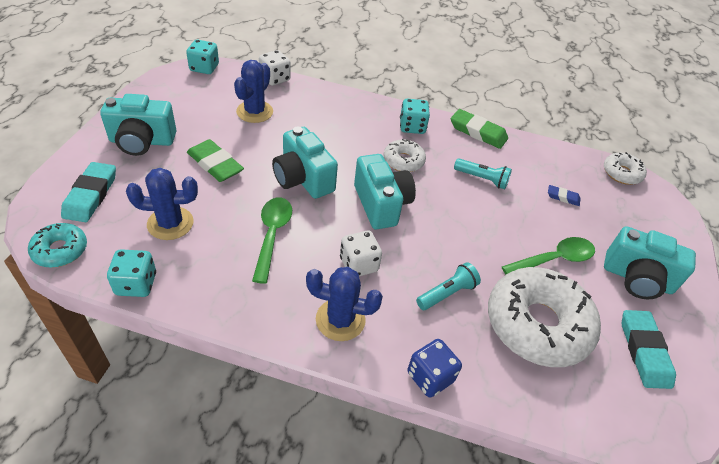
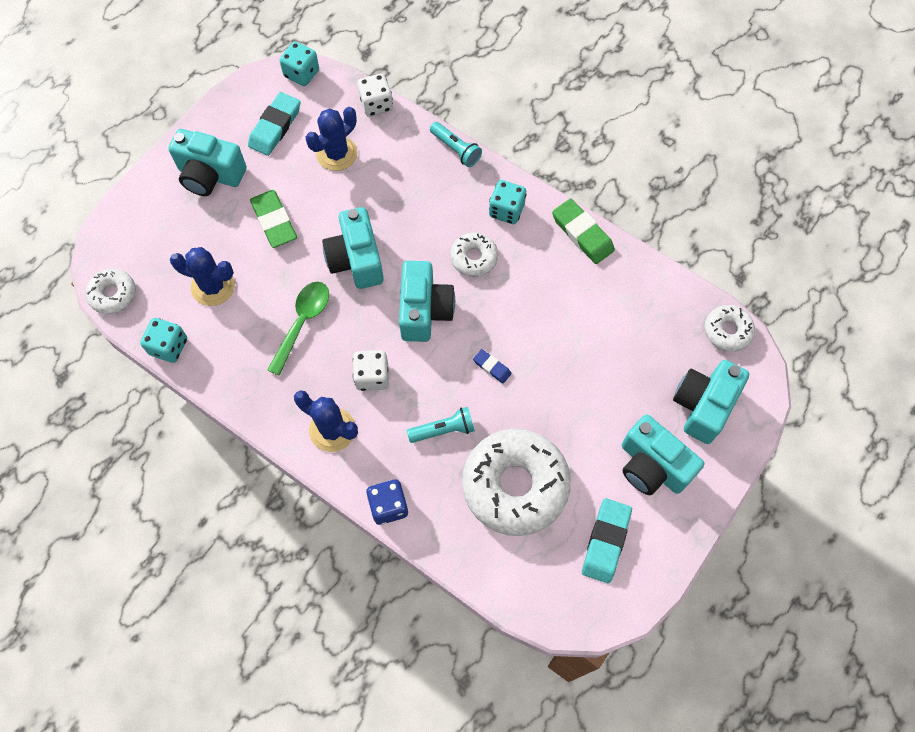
camera: 25 degrees right, 20 degrees up
(60, 250) = (113, 294): turquoise donut -> white donut
(91, 195) = (149, 236): turquoise eraser -> turquoise eraser (275, 127)
(482, 179) = (551, 302): turquoise flashlight -> turquoise flashlight (456, 149)
(554, 259) = (574, 421): green spoon -> none
(563, 197) = (632, 347): blue eraser -> blue eraser (492, 367)
(642, 225) = (703, 406): none -> turquoise camera

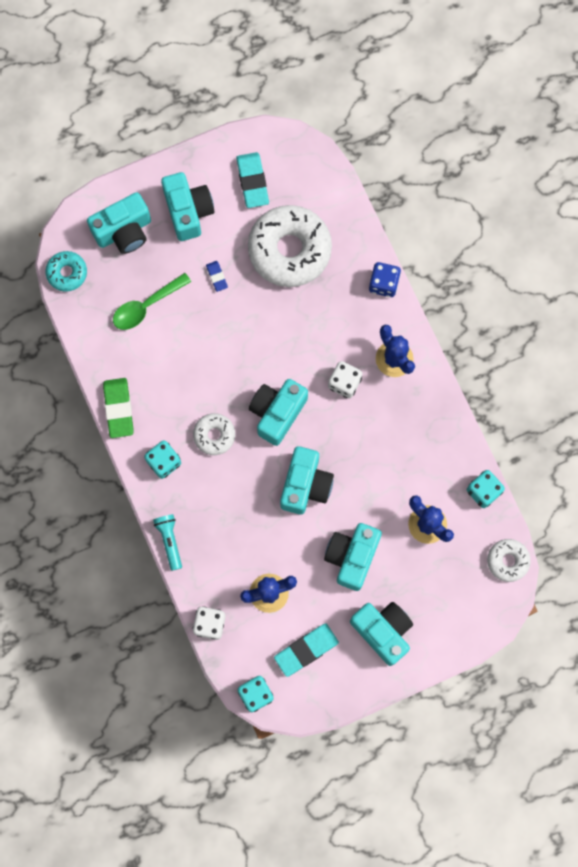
camera: 150 degrees left, 10 degrees up
(274, 221) = (352, 557): green eraser -> turquoise camera
(302, 322) = (373, 455): green spoon -> green spoon (146, 306)
(443, 430) = (315, 315): turquoise flashlight -> none
(492, 367) = (254, 341): blue eraser -> blue eraser (217, 277)
(606, 541) = (252, 181): turquoise eraser -> turquoise eraser turned 60 degrees counterclockwise
(727, 331) = (67, 273): white donut -> turquoise donut

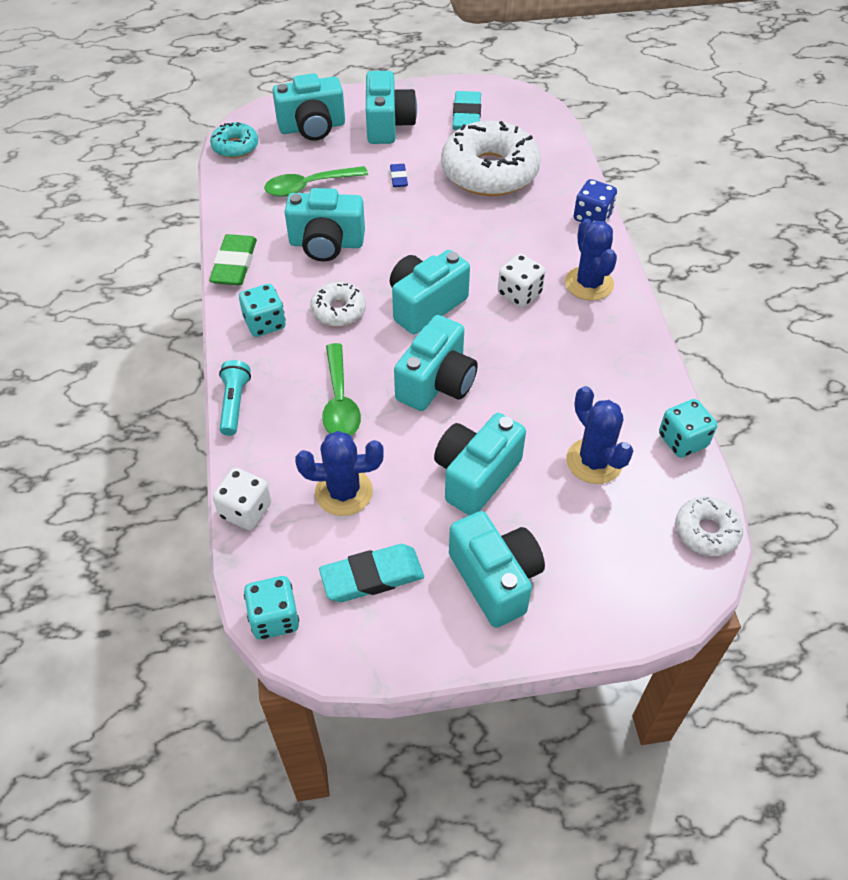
camera: 15 degrees right, 25 degrees down
(182, 368) = (326, 244): none -> turquoise camera
(242, 519) = (340, 401): none -> green spoon

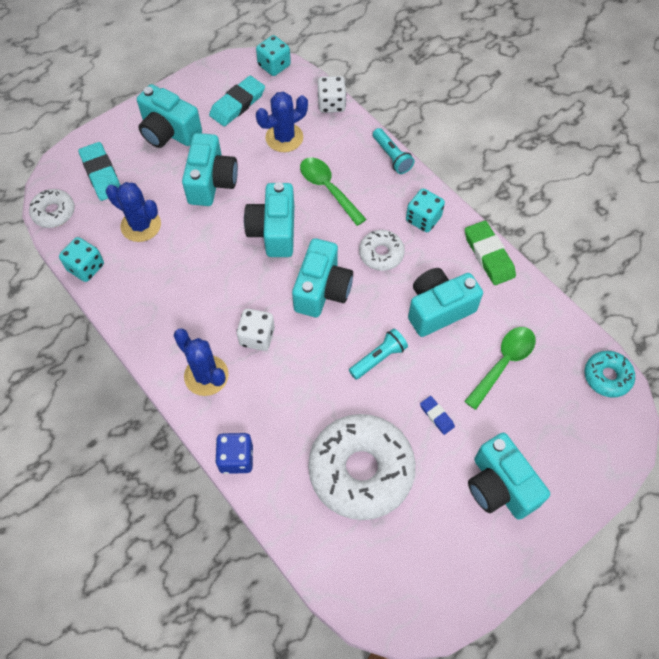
camera: 150 degrees right, 10 degrees up
(312, 127) = (565, 441): turquoise camera -> none
(415, 232) = (378, 358): none -> turquoise flashlight
(466, 115) = (434, 547): turquoise eraser -> turquoise eraser (101, 174)

